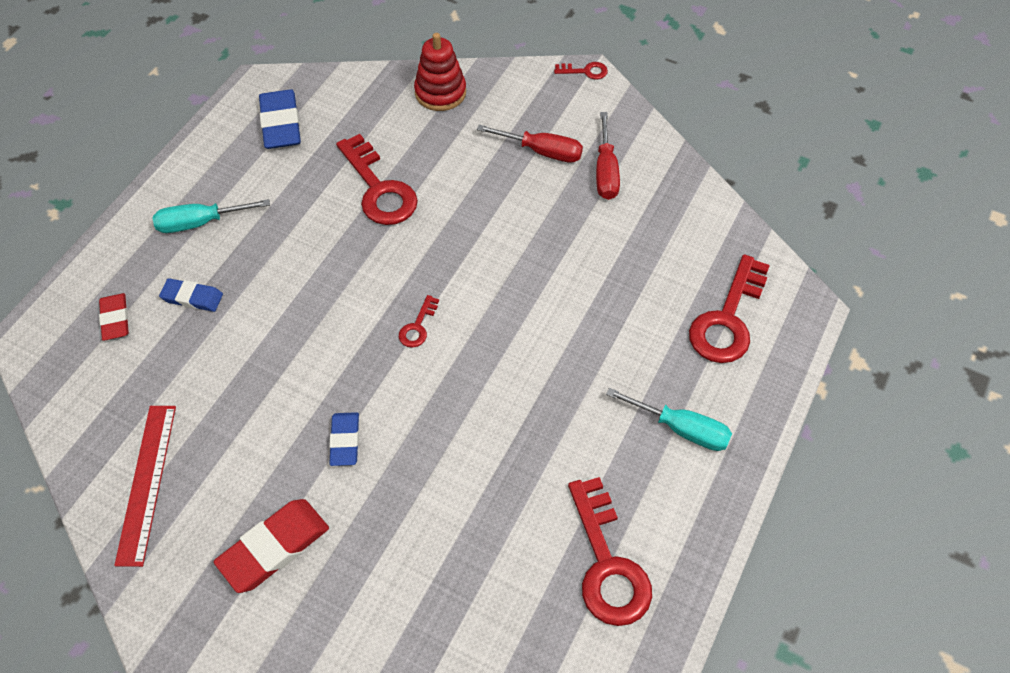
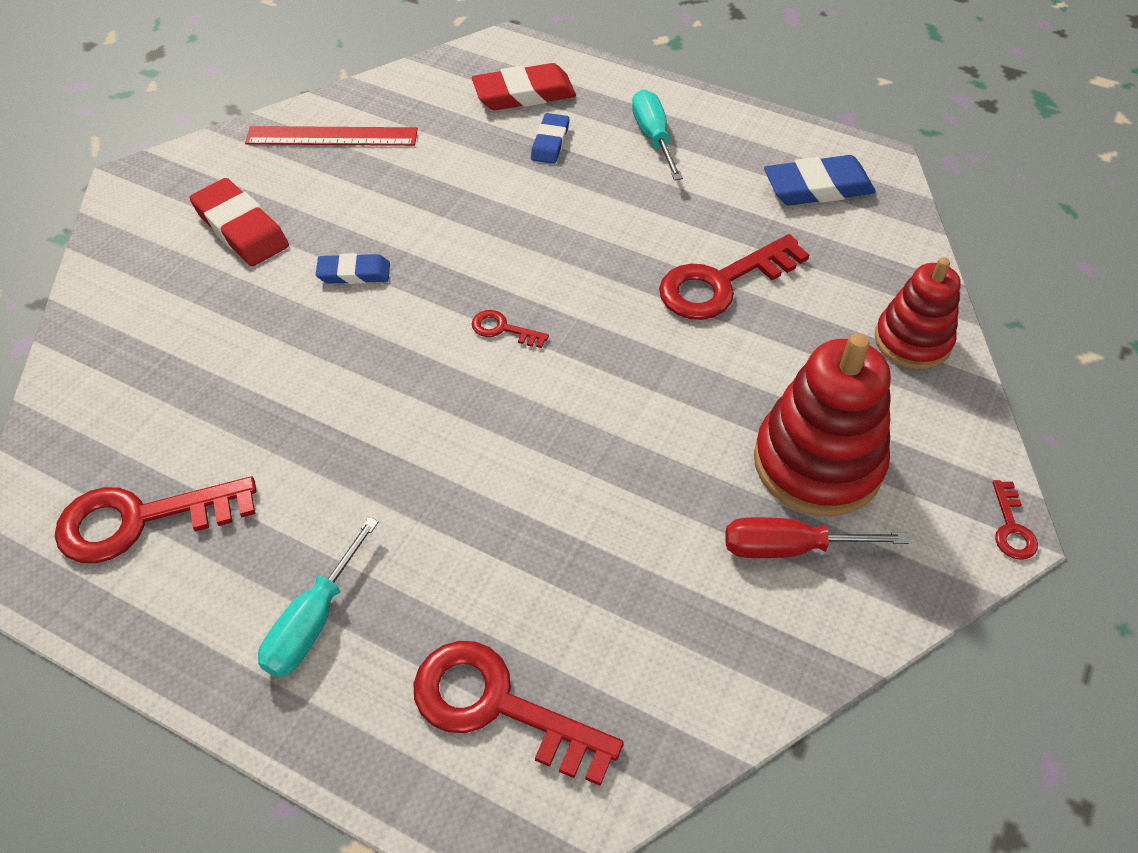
camera: 90 degrees right, 5 degrees down
(115, 319) = (524, 94): red eraser -> red eraser, size x1.63
(542, 151) = (817, 463): red screwdriver -> red stacking toy

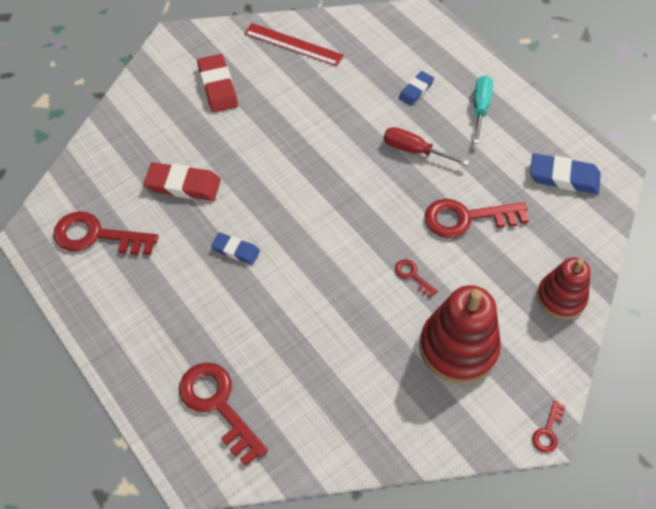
camera: 25 degrees right, 5 degrees up
(314, 620) = (153, 322): turquoise screwdriver -> none
(354, 273) = (264, 136): blue eraser -> blue eraser (236, 250)
(503, 329) = (327, 200): red key -> red key (412, 276)
(524, 94) = (418, 52): red eraser -> red eraser (183, 185)
(789, 548) = (413, 388): red screwdriver -> red screwdriver (414, 151)

